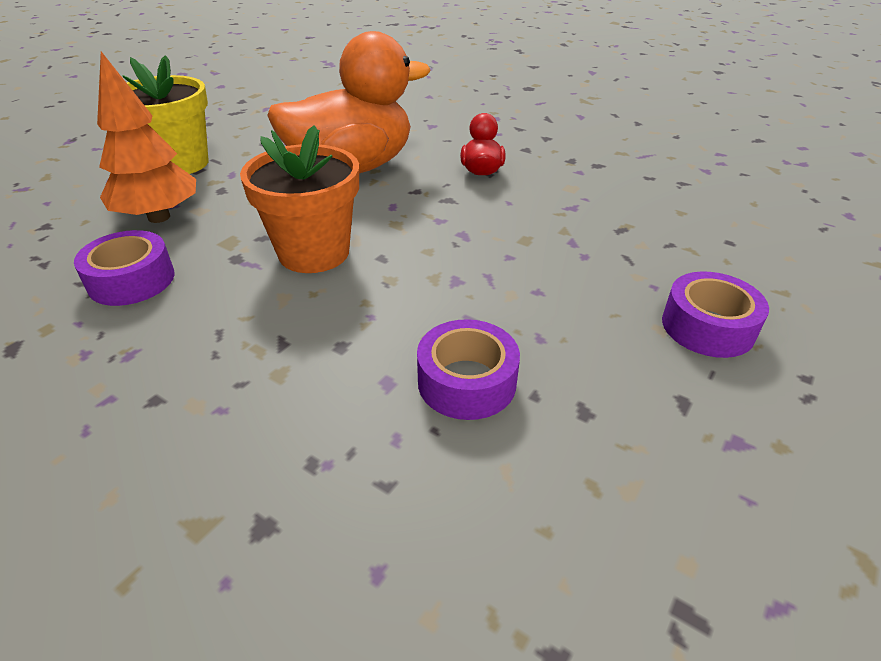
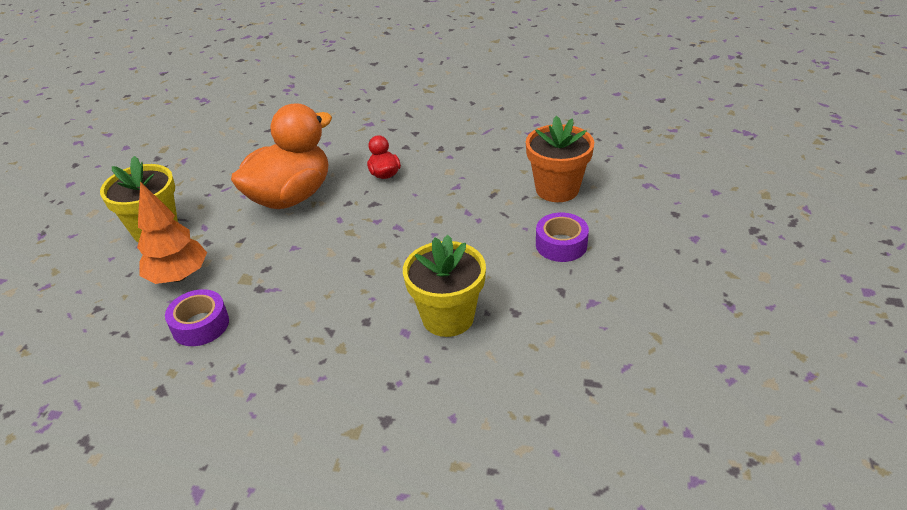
camera: 20 degrees left, 0 degrees up
(314, 253) = (309, 269): orange flower pot -> orange flower pot (557, 189)
(466, 382) = (448, 317): purple tape -> yellow flower pot

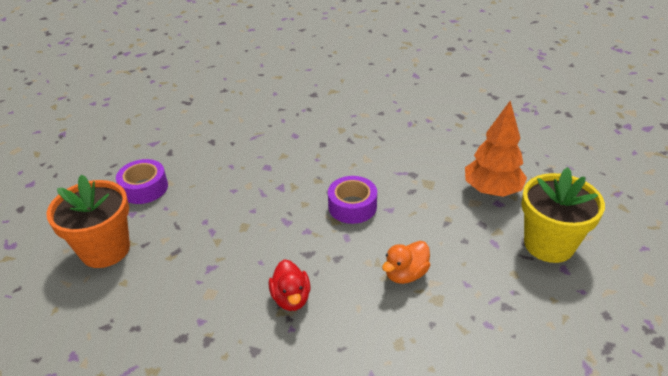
camera: 175 degrees left, 0 degrees up
(200, 325) = (451, 150): purple tape -> purple tape (352, 206)
(291, 197) = (405, 274): orange duck -> orange duck, size x0.43
(448, 317) = (261, 141): yellow flower pot -> none

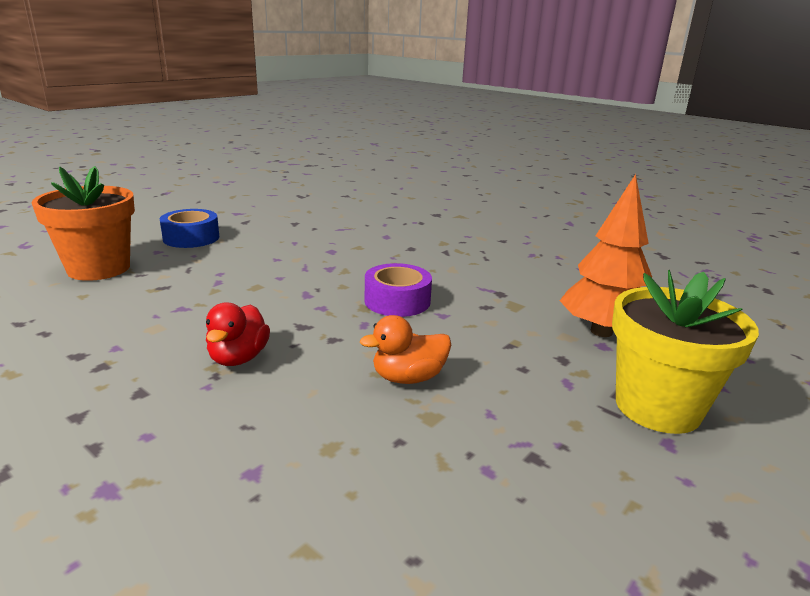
camera: 20 degrees right, 15 degrees down
(144, 188) = (191, 238): purple tape -> blue tape

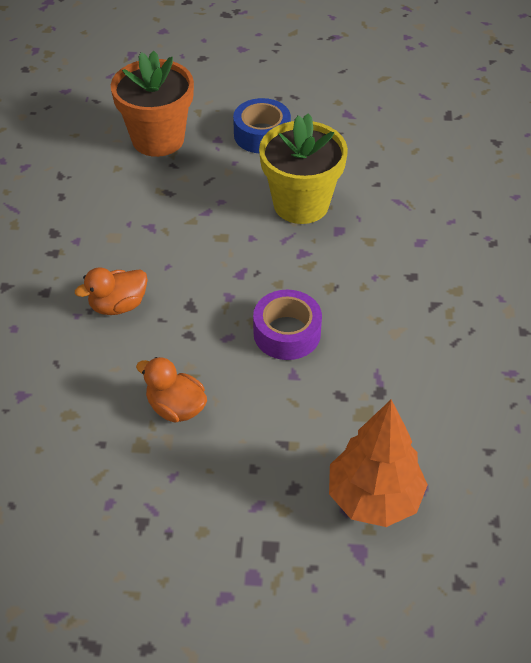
camera: 55 degrees right, 25 degrees up
(238, 358) = (118, 305): red duck -> orange duck
(657, 407) = (271, 577): yellow flower pot -> yellow flower pot (301, 204)

